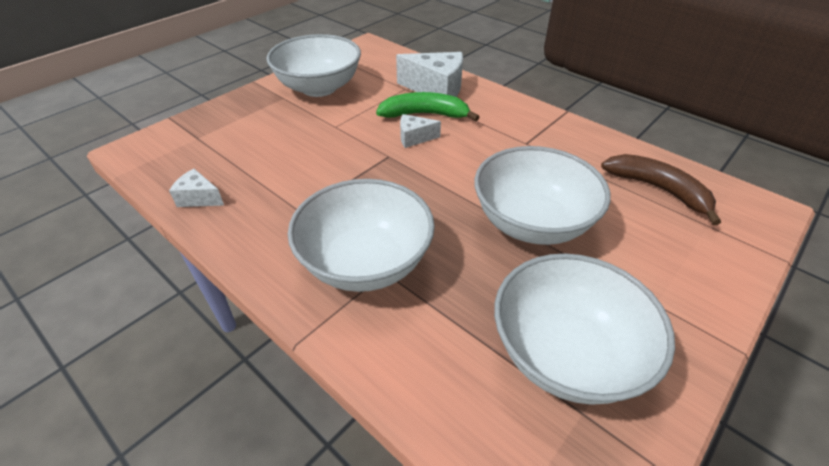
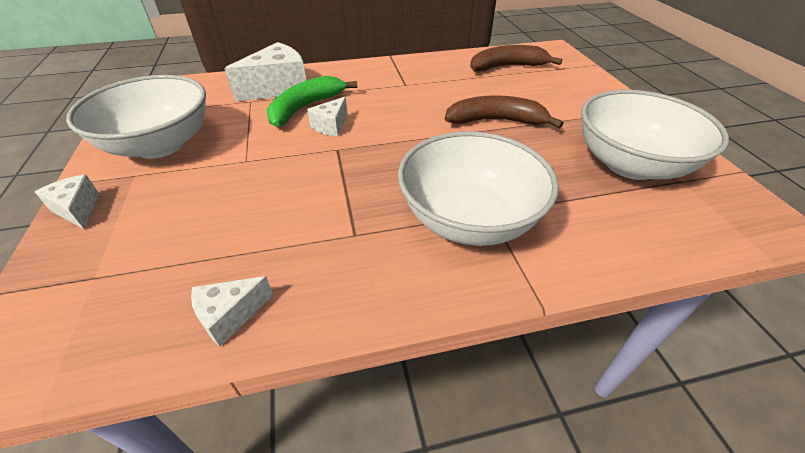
camera: 55 degrees left, 0 degrees up
(241, 100) = (78, 209): none -> white cheese
(532, 223) = (495, 121): white bowl -> brown banana

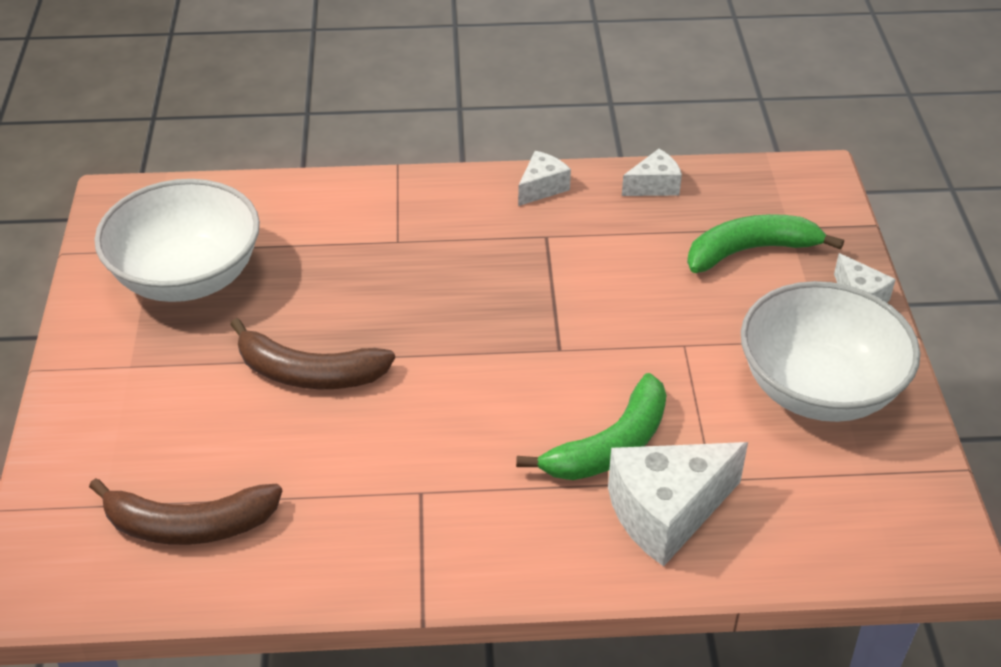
camera: 170 degrees left, 0 degrees up
(153, 243) = (750, 251): none -> green banana
(331, 126) = (567, 395): white cheese -> white cheese (542, 188)
(469, 219) = (423, 236): white bowl -> none

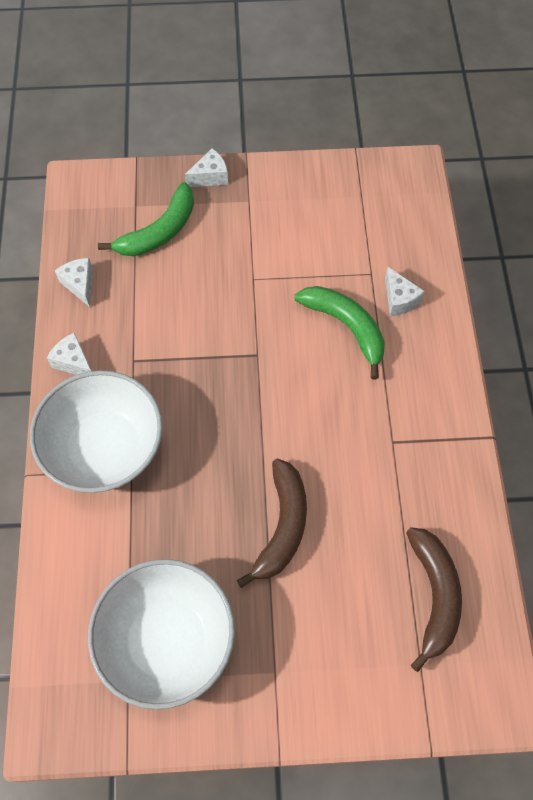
camera: 90 degrees left, 20 degrees up
(666, 512) = (399, 299): white cheese -> white cheese, size x0.53
(750, 251) = (159, 231): green banana -> green banana turned 120 degrees counterclockwise
(818, 389) = (293, 209): white bowl -> white bowl (105, 448)

